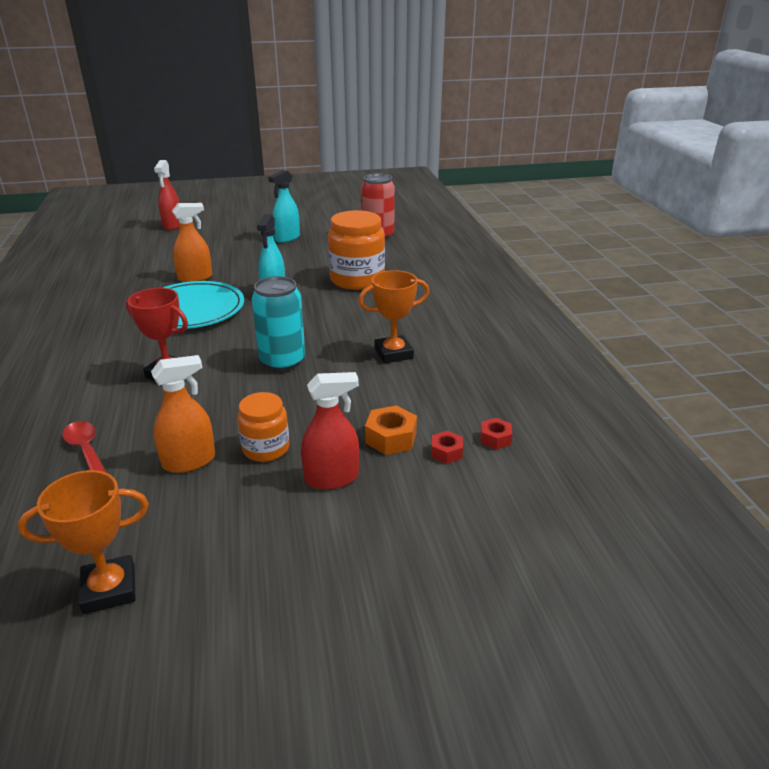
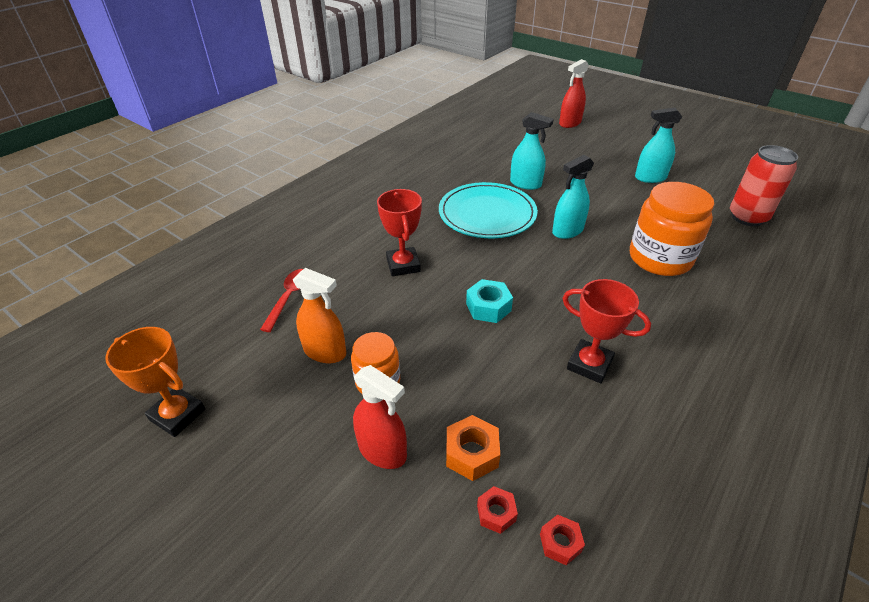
camera: 50 degrees right, 10 degrees up
(195, 278) = (525, 184): orange spray bottle -> turquoise spray bottle
(282, 361) = (488, 307): turquoise can -> turquoise nut
(393, 353) = (589, 364): orange trophy -> red trophy

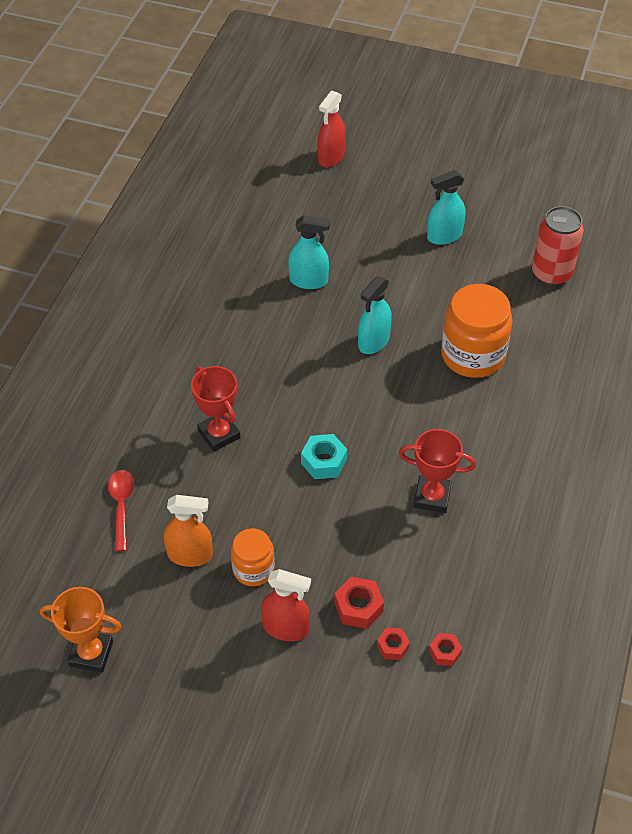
camera: 20 degrees left, 10 degrees up
(471, 453) = (358, 607): orange nut -> red nut
(487, 214) = (281, 339): turquoise plate -> none

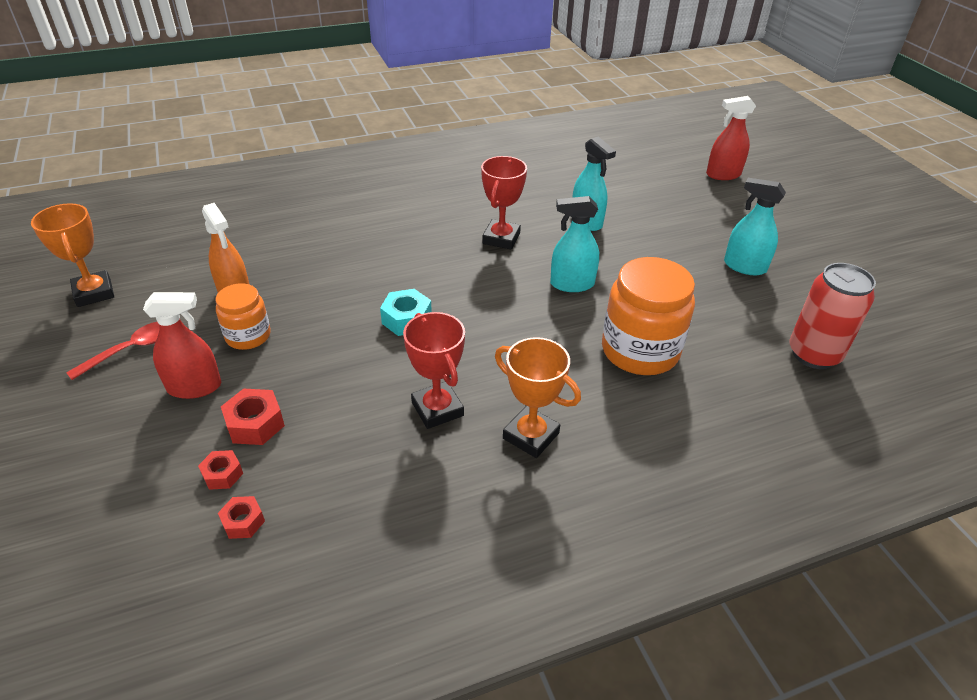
camera: 50 degrees right, 10 degrees down
(121, 506) = (256, 241): red spoon -> red spoon (131, 349)
(219, 434) = (375, 252): red trophy -> red trophy (501, 238)
(286, 628) = (195, 387): red spray bottle -> red spray bottle turned 75 degrees counterclockwise
(496, 463) = (531, 436): none -> orange trophy

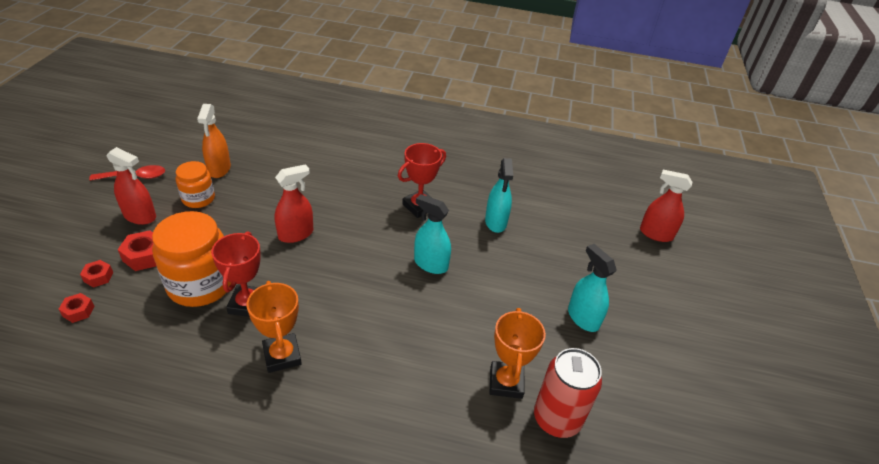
camera: 30 degrees right, 0 degrees up
(94, 293) = (153, 133): orange trophy -> orange trophy (506, 382)
(407, 319) = (296, 234): turquoise nut -> red spray bottle
(640, 351) = (422, 339): orange jar -> orange jar (200, 284)

